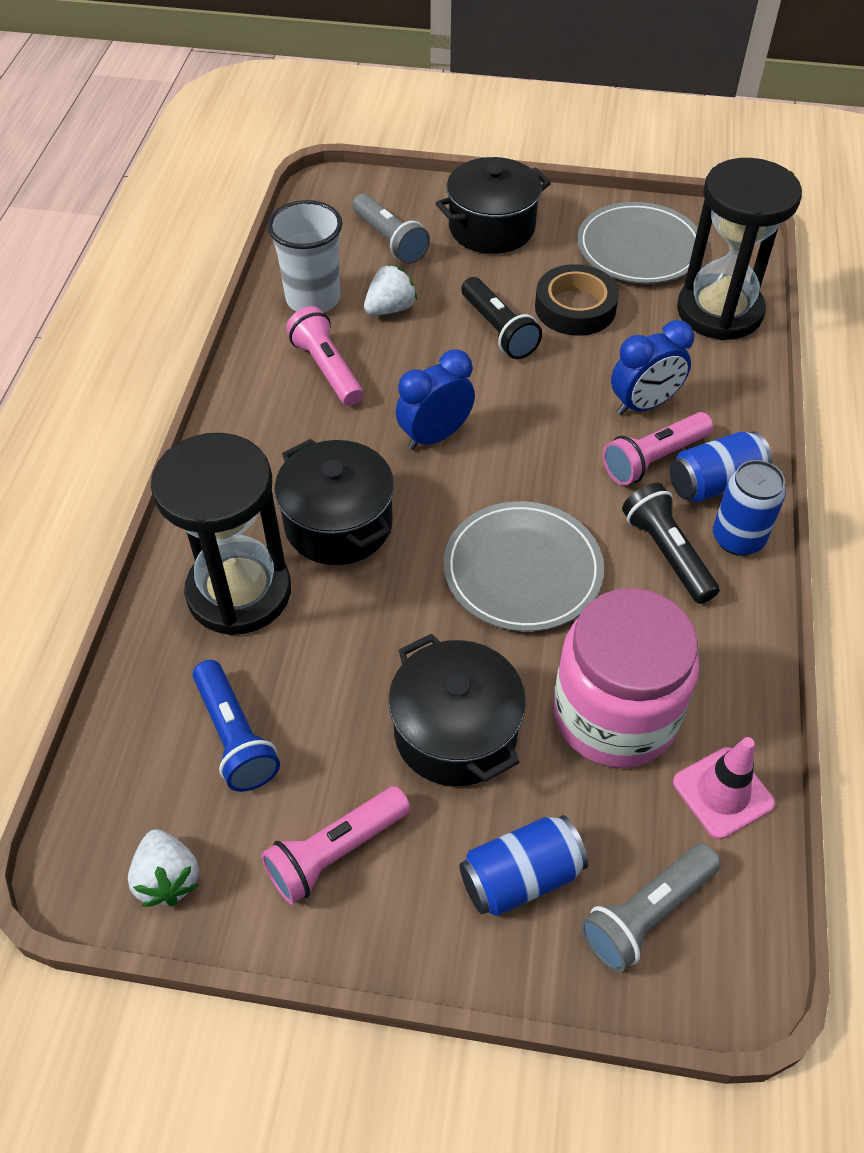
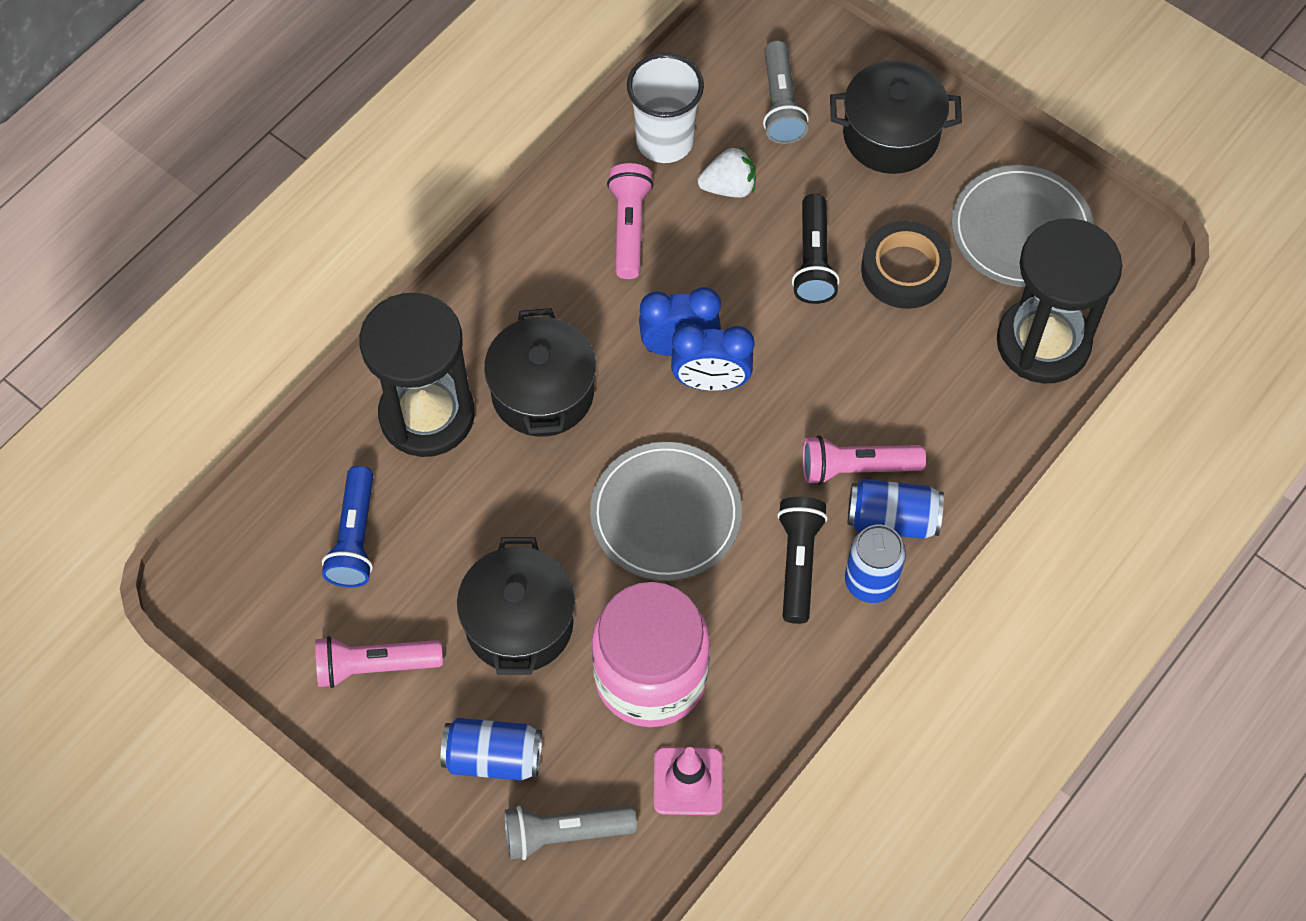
camera: 30 degrees right, 10 degrees up
(167, 878) = (249, 621): white strawberry -> none
(644, 405) = (890, 408): blue clock -> blue clock (711, 382)

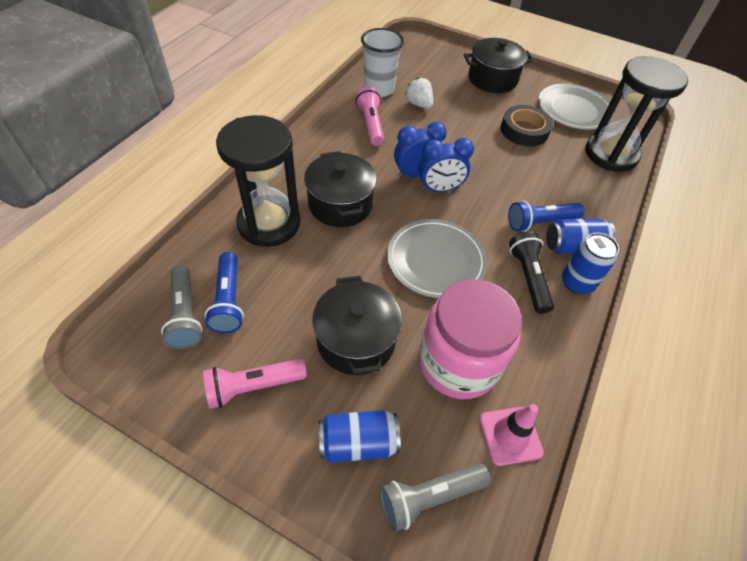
camera: 15 degrees left, 10 degrees down
(729, 187) = (419, 104): white strawberry -> white strawberry turned 105 degrees counterclockwise
(781, 104) = (433, 72): grey flashlight -> grey flashlight (185, 314)
(813, 260) = (475, 130): black flashlight -> none
(856, 468) = (540, 222): pink flashlight -> blue flashlight

